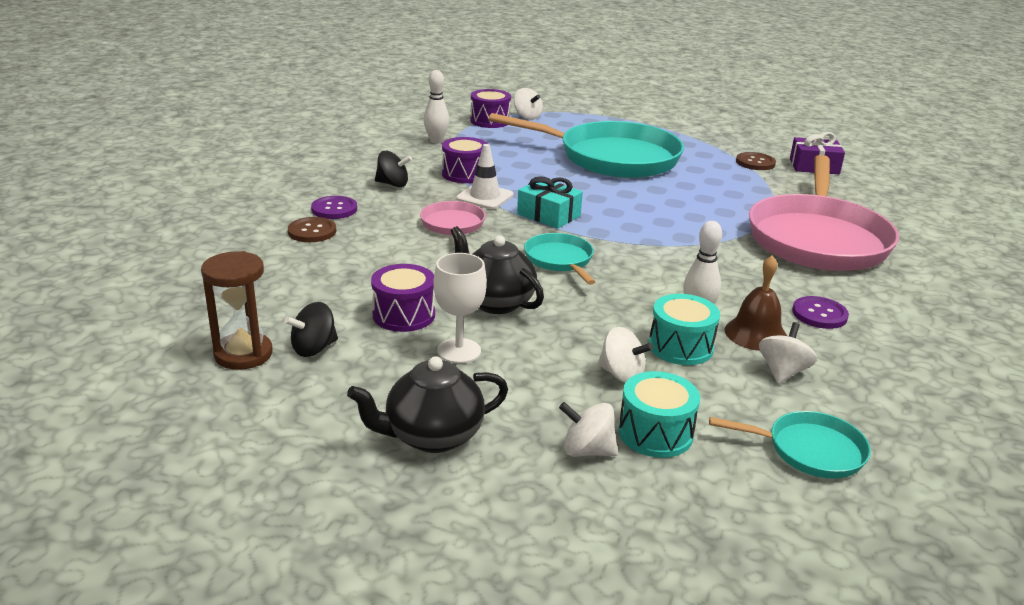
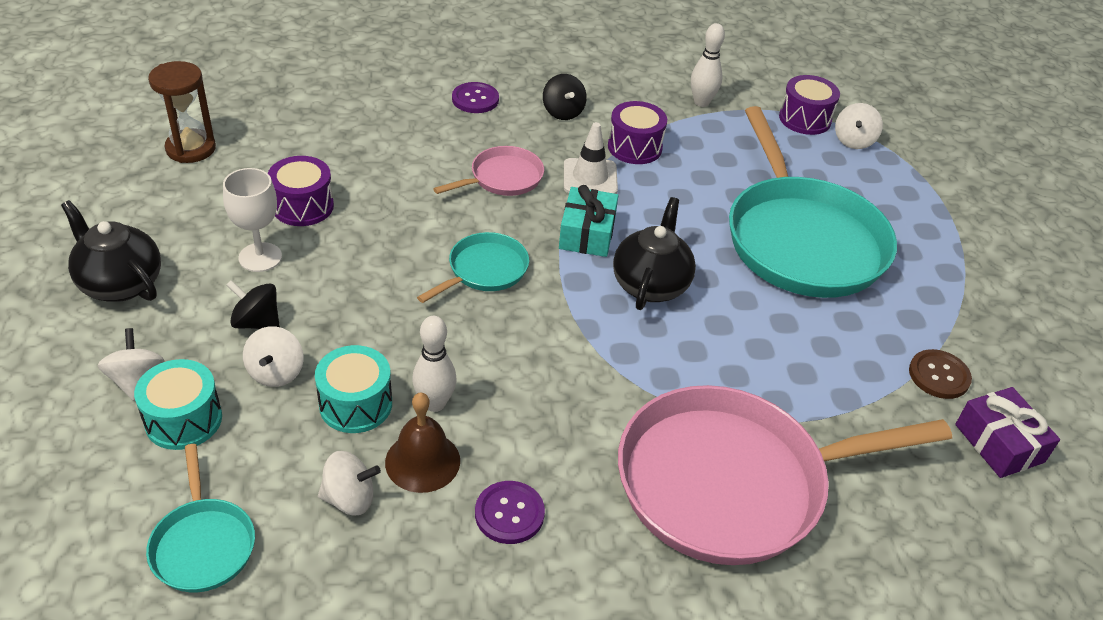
camera: 60 degrees right, 15 degrees up
(312, 231) = (419, 104): brown button -> none
(314, 349) = (218, 179): black spinning top -> black spinning top (257, 322)
(495, 302) = (363, 252): black teapot -> black teapot (650, 284)

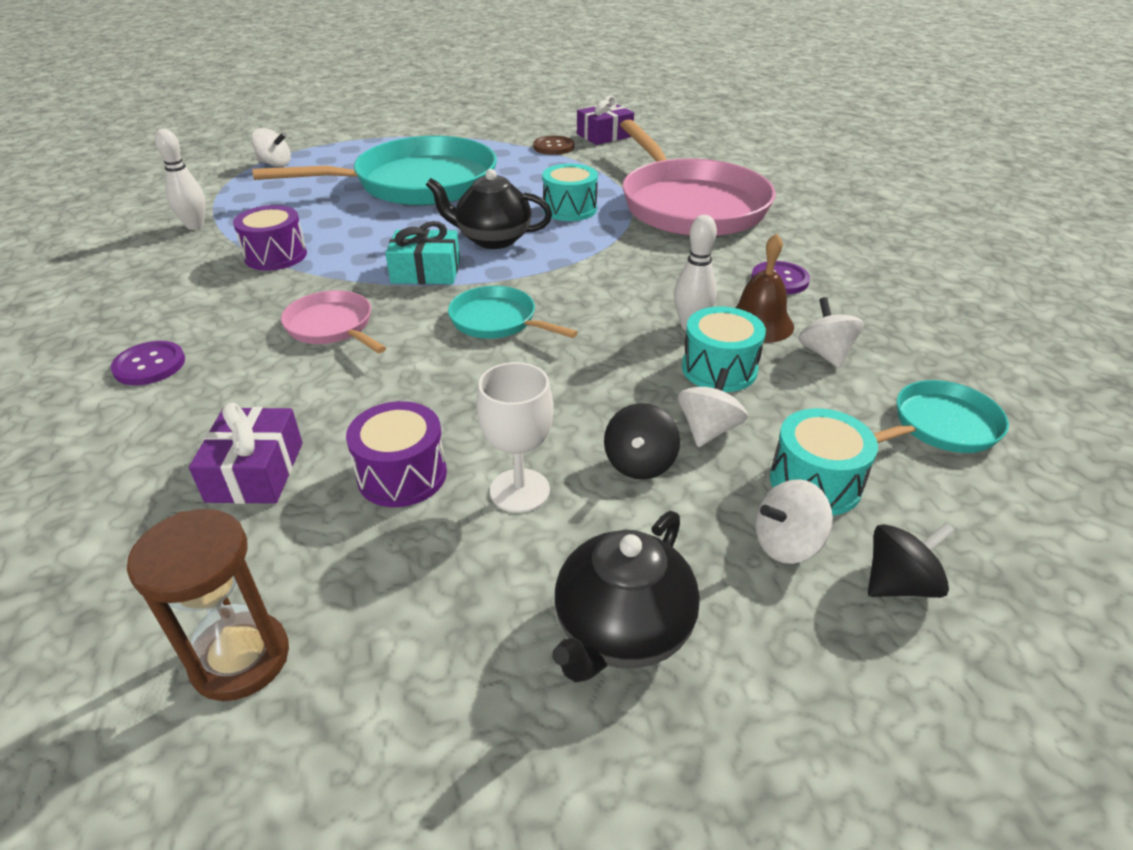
camera: 95 degrees left, 5 degrees down
(276, 372) = (708, 429): white spinning top -> white spinning top turned 60 degrees counterclockwise
(336, 147) = (255, 472): none -> purple gift
(563, 112) = (196, 300): black spinning top -> black spinning top (899, 584)
(590, 177) = (331, 276): white traffic cone -> none
(724, 358) = (569, 209): none -> turquoise drum
(805, 119) = (236, 181): purple drum -> none

